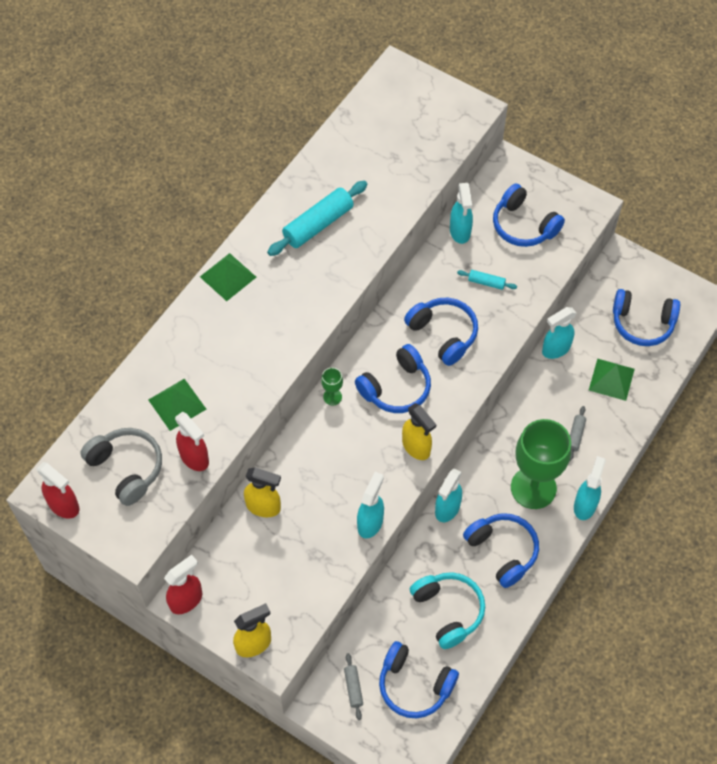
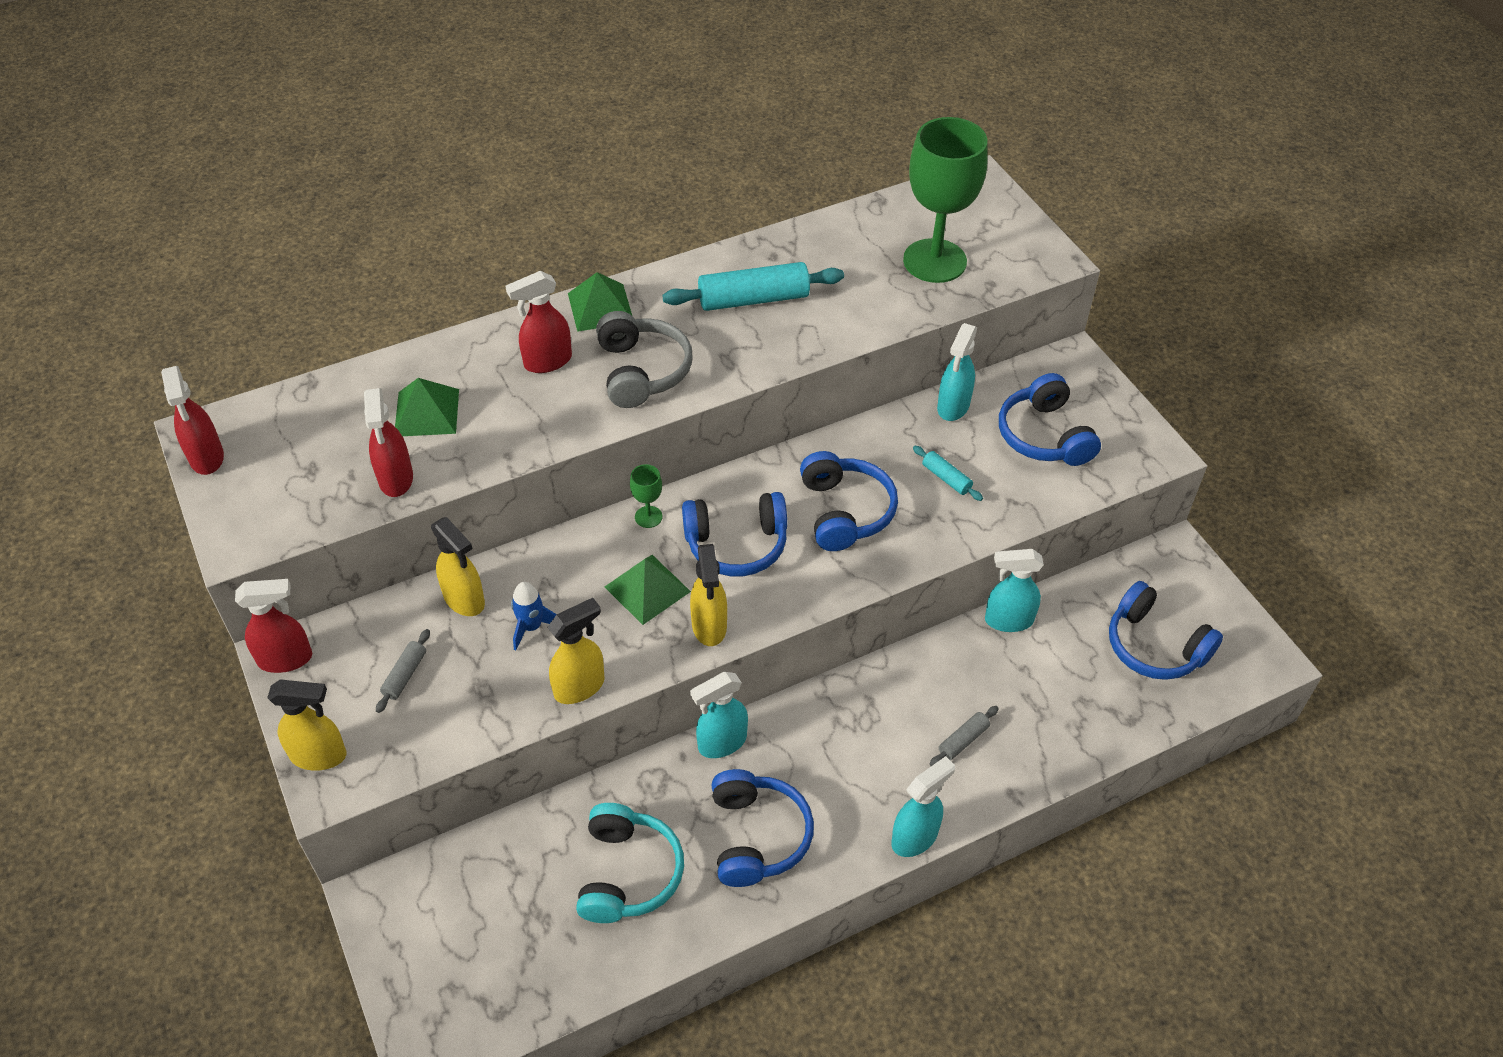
camera: 30 degrees right, 10 degrees down
(127, 468) = (310, 453): grey headphones -> grey headphones (642, 371)
(224, 332) = (547, 362): none -> red spray bottle
(316, 502) = (532, 627): none -> blue rocket
(353, 688) = (432, 902): grey rolling pin -> grey rolling pin (405, 675)
(370, 522) = (580, 686): turquoise spray bottle -> yellow spray bottle
(414, 685) = (511, 945): blue headphones -> none
(533, 488) = (857, 777): green goblet -> green goblet (934, 261)
(611, 379) = (1063, 694): green pyramid -> green pyramid (647, 589)

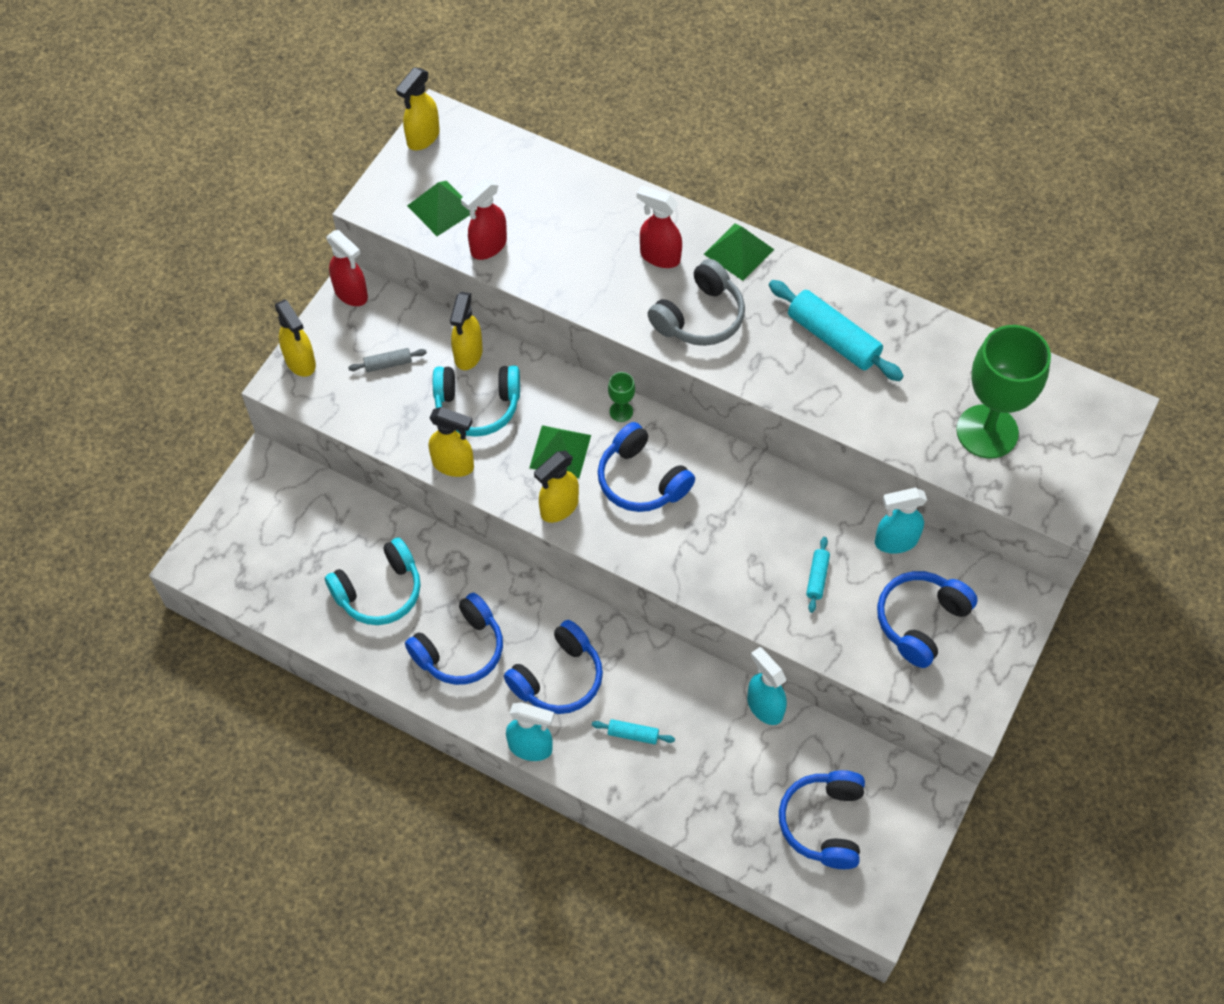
camera: 55 degrees right, 10 degrees up
(207, 458) = (423, 138): red spray bottle -> yellow spray bottle
(426, 412) = (556, 222): green pyramid -> green pyramid (441, 208)
(532, 627) = (477, 406): blue rocket -> turquoise headphones
(721, 743) = (514, 583): turquoise spray bottle -> none
(845, 511) = (728, 529): blue headphones -> blue headphones (558, 678)
(963, 740) = (633, 734): grey rolling pin -> turquoise rolling pin

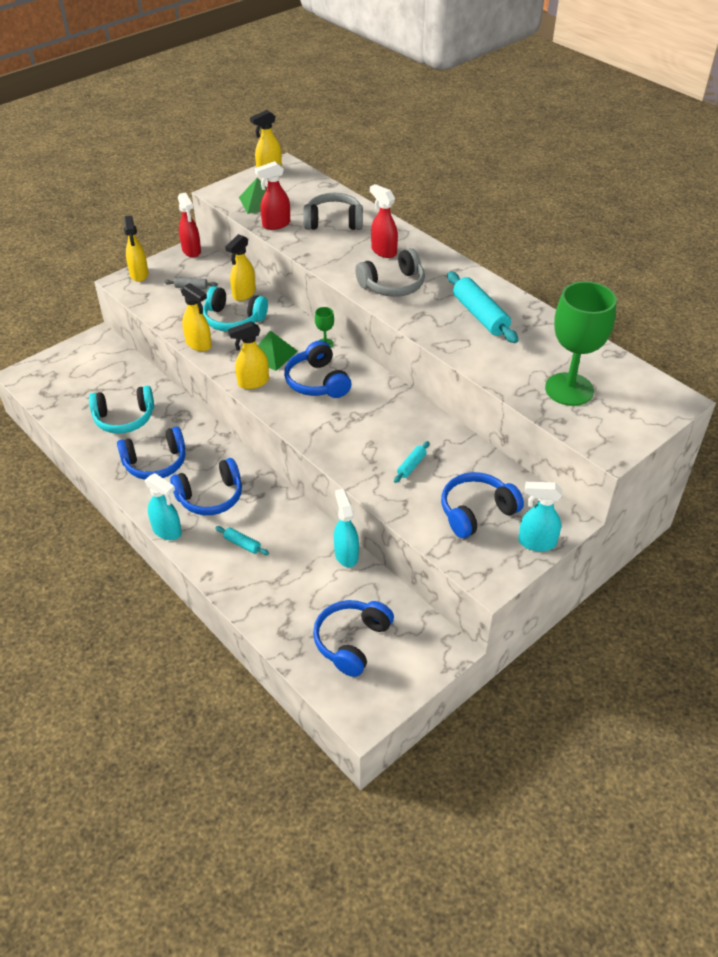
camera: 20 degrees right, 15 degrees down
(566, 218) = (333, 222): none -> grey headphones
(738, 251) = (438, 260): green pyramid -> none
(895, 541) = (481, 460): turquoise spray bottle -> turquoise spray bottle (536, 542)

